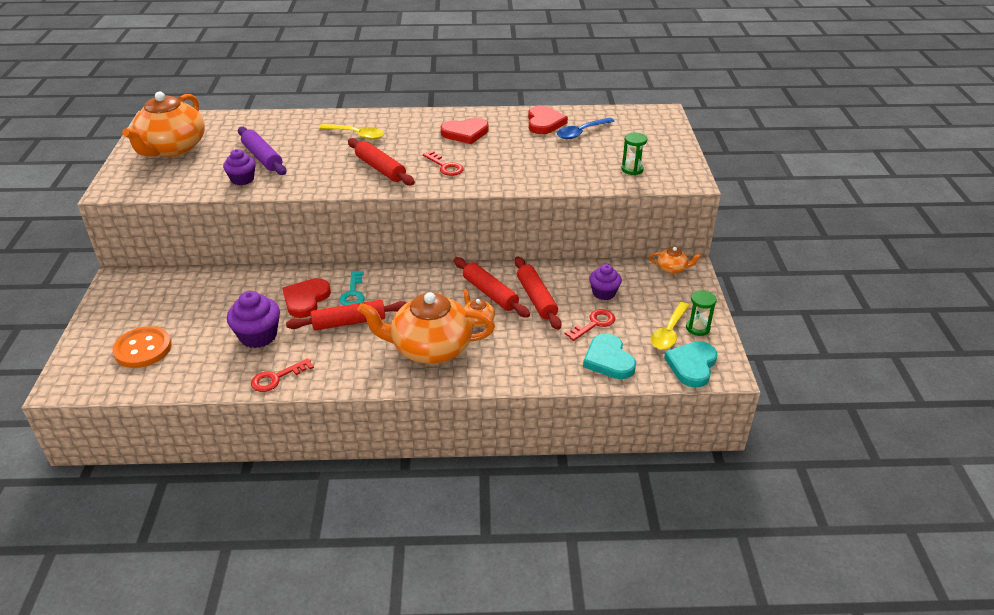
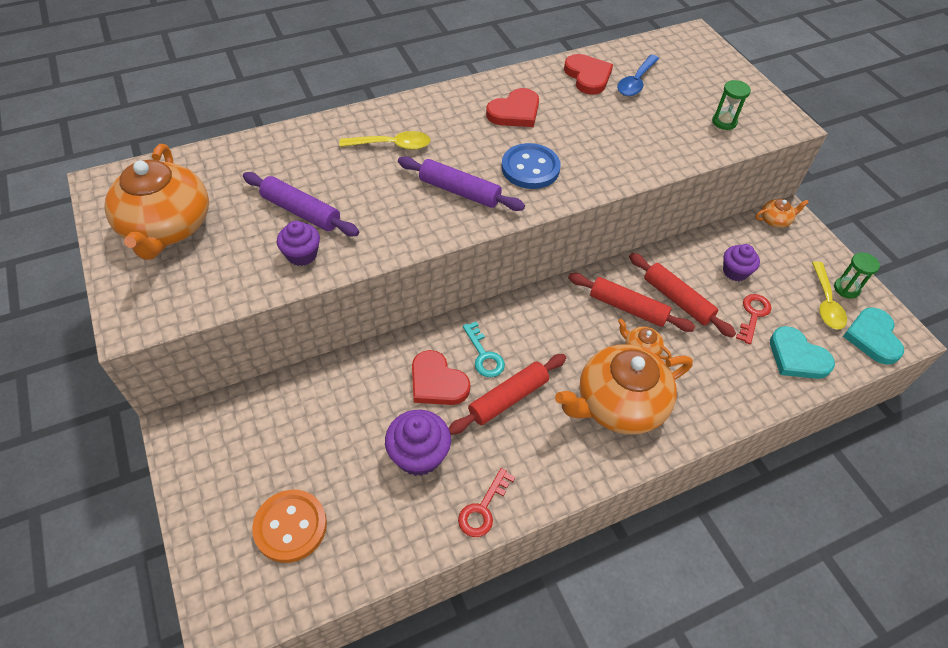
camera: 25 degrees left, 15 degrees up
(306, 299) = (437, 382): red heart -> red heart turned 45 degrees counterclockwise
(380, 169) = (459, 191): red rolling pin -> purple rolling pin
(445, 166) = (530, 168): red key -> blue button

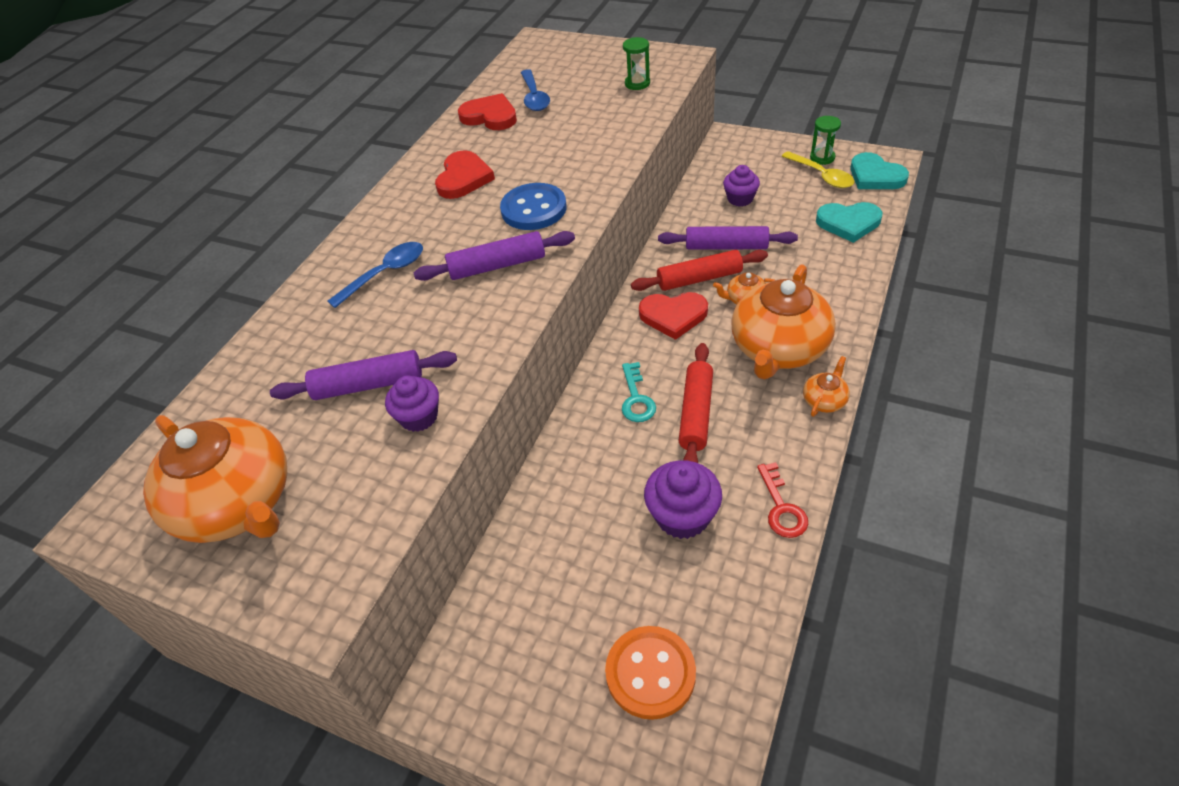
camera: 35 degrees left, 5 degrees down
(392, 145) = (385, 273): yellow spoon -> blue spoon
(437, 382) = (625, 450): red heart -> red heart (673, 316)
(484, 355) = (636, 398): turquoise key -> turquoise key turned 60 degrees clockwise
(677, 300) = (726, 246): red rolling pin -> purple rolling pin
(753, 315) = (788, 218): red key -> none
(775, 220) = (723, 147): orange teapot -> orange teapot (824, 400)

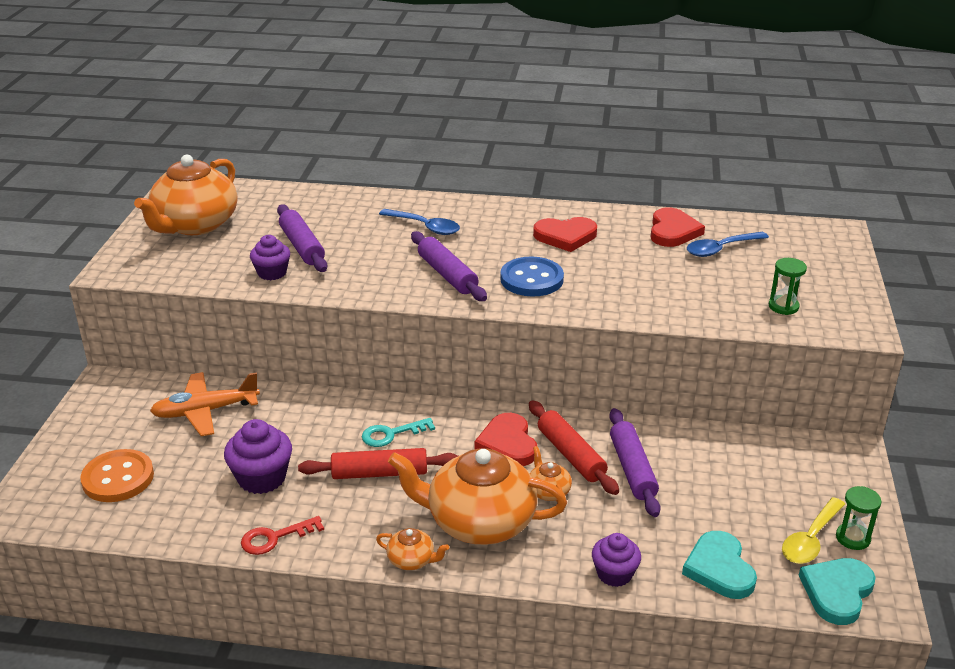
camera: 70 degrees right, 15 degrees down
(542, 572) = (205, 411): none -> orange plane
(740, 199) = (726, 472): purple cupcake -> purple cupcake (614, 574)

